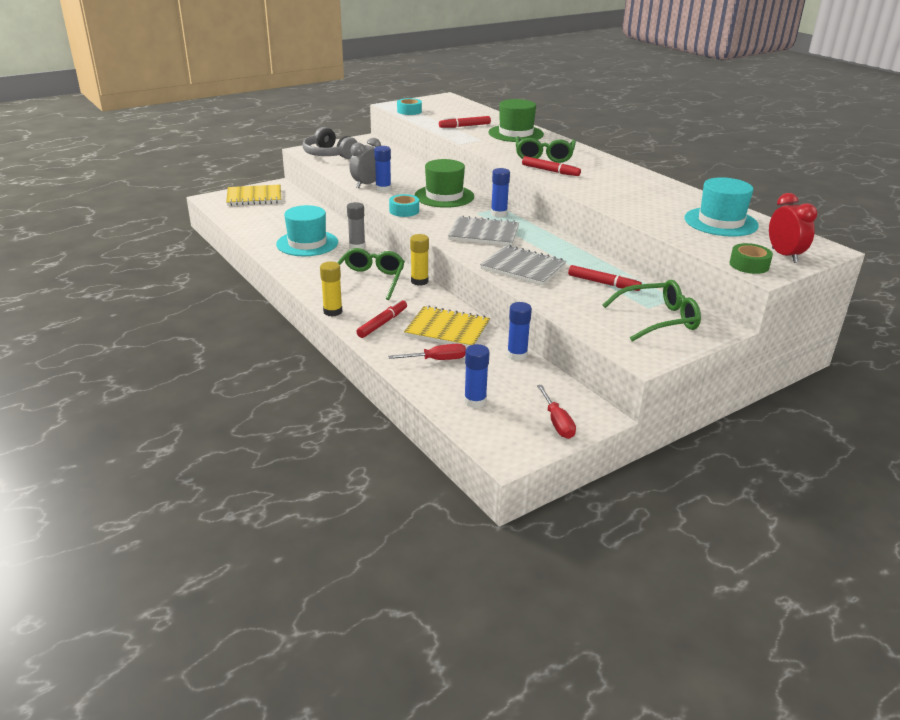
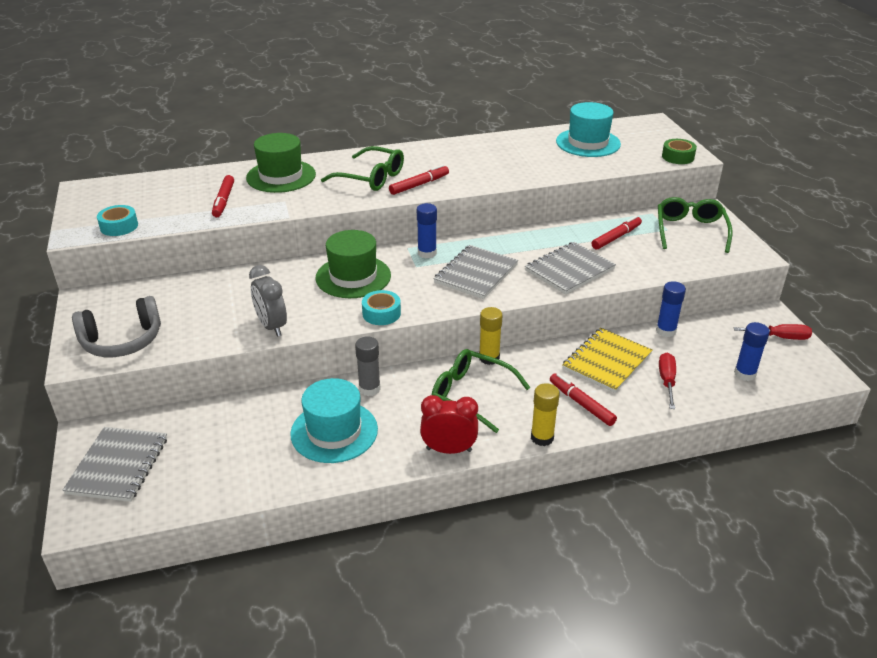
camera: 70 degrees left, 5 degrees up
(254, 197) = (118, 466): yellow notebook -> grey notebook
(383, 189) = (298, 316): blue glue stick -> none
(784, 255) = (662, 139): red clock -> red clock (449, 450)

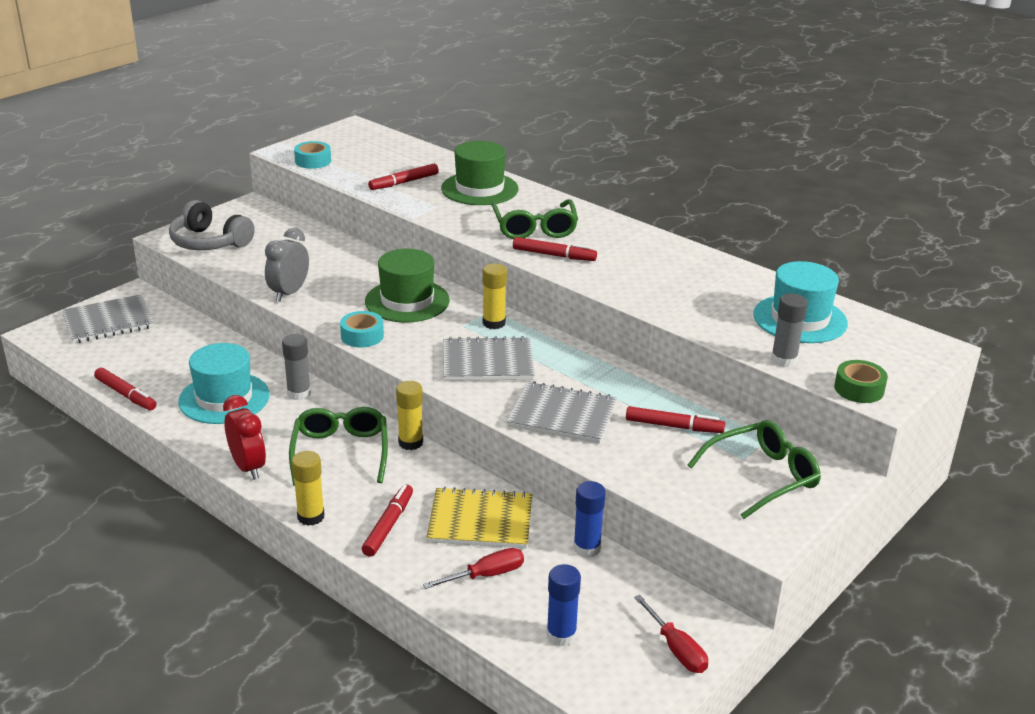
camera: 55 degrees right, 5 degrees down
(265, 490) = (126, 395): none -> red marker
(427, 253) = (494, 323): blue glue stick -> yellow glue stick
(629, 164) = (784, 360): none -> grey glue stick

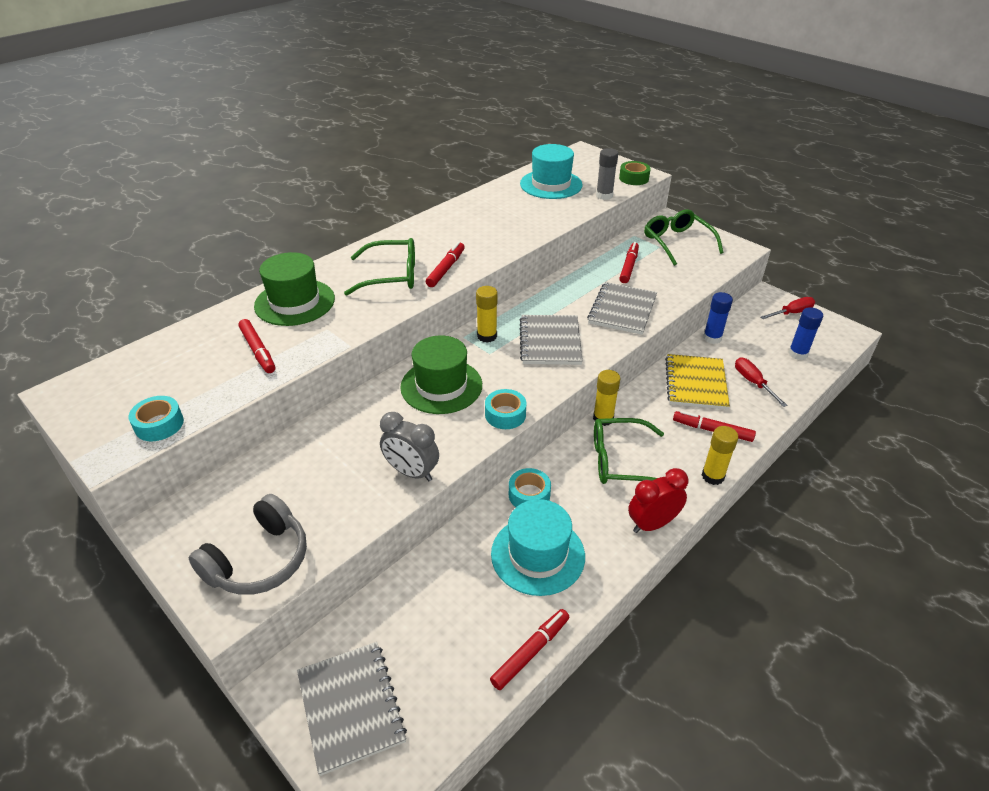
camera: 85 degrees left, 10 degrees up
(299, 393) = (529, 495): grey glue stick -> turquoise tape

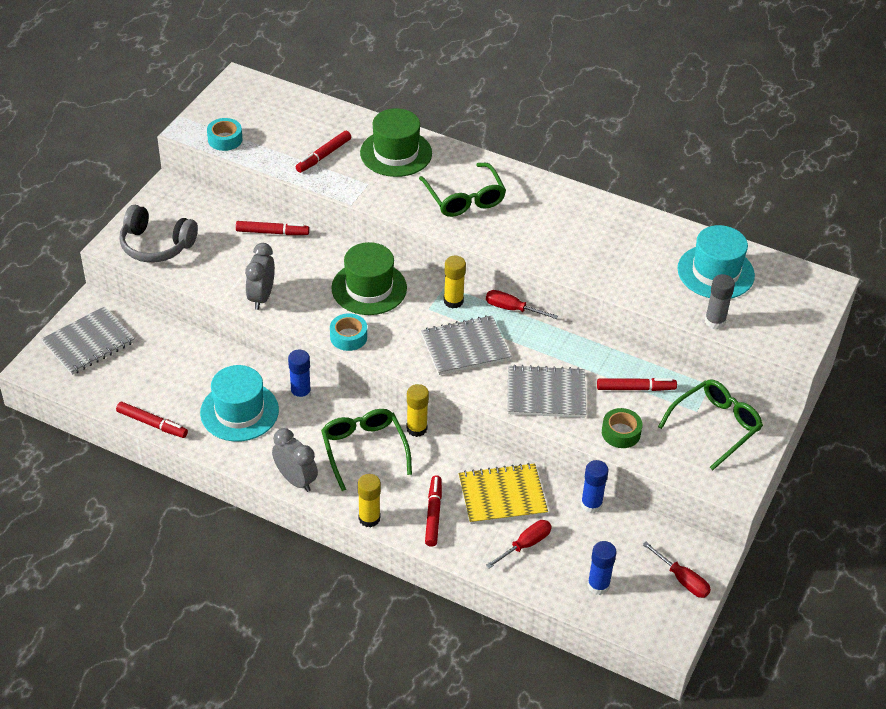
camera: 70 degrees right, 5 degrees up
(446, 269) = (494, 231): red marker -> red marker (272, 232)
(513, 306) = (512, 309): none -> red screwdriver
(529, 495) = (301, 394): turquoise tape -> blue glue stick
(634, 178) = (778, 342): green tape -> green tape (621, 433)
(652, 524) = (296, 480): red clock -> grey clock

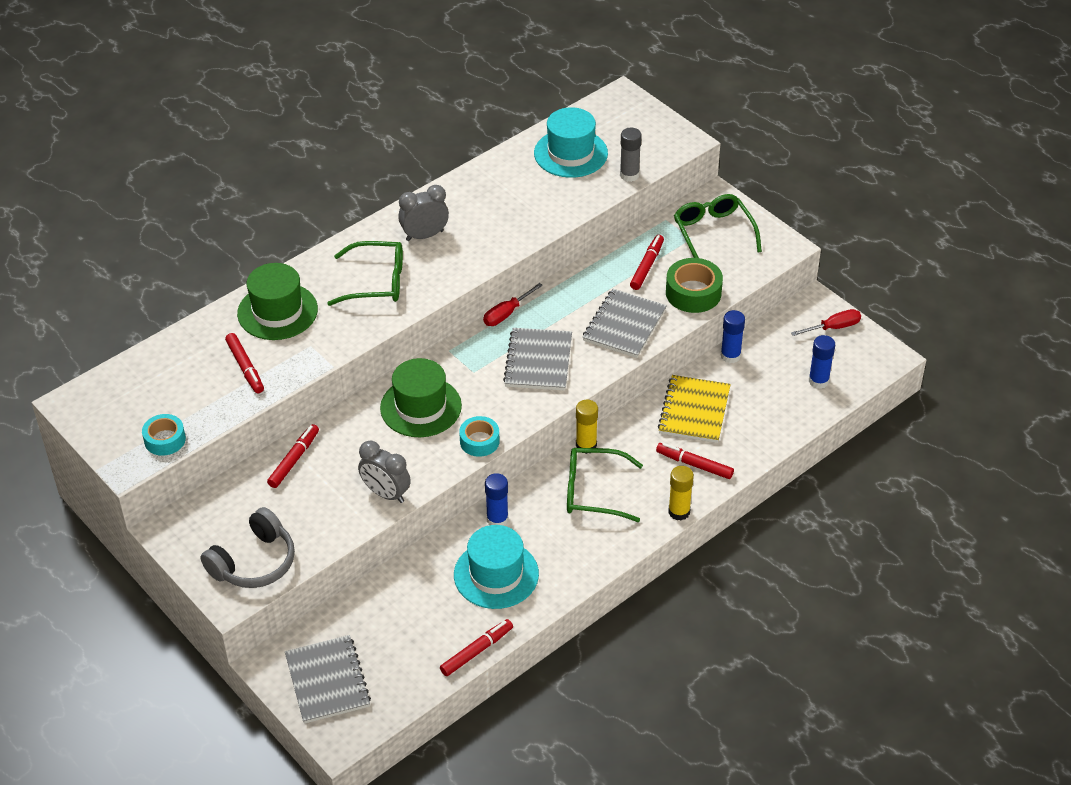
camera: 65 degrees left, 0 degrees up
(296, 480) = (607, 553): grey clock -> grey clock (424, 235)
(453, 301) = (473, 351): yellow glue stick -> none
(525, 545) = (756, 413): red screwdriver -> none
(621, 433) = (693, 293): green tape -> green tape, size x1.51

